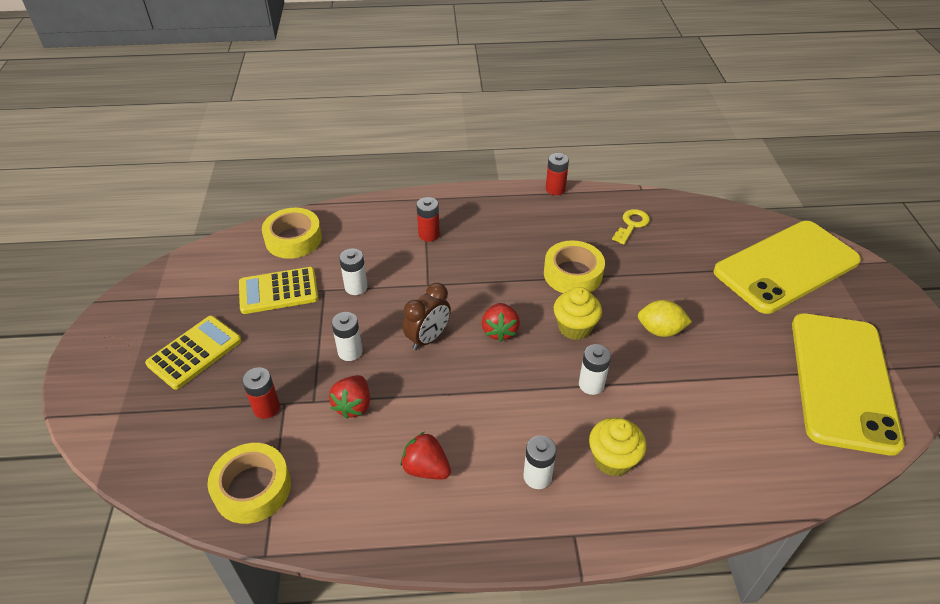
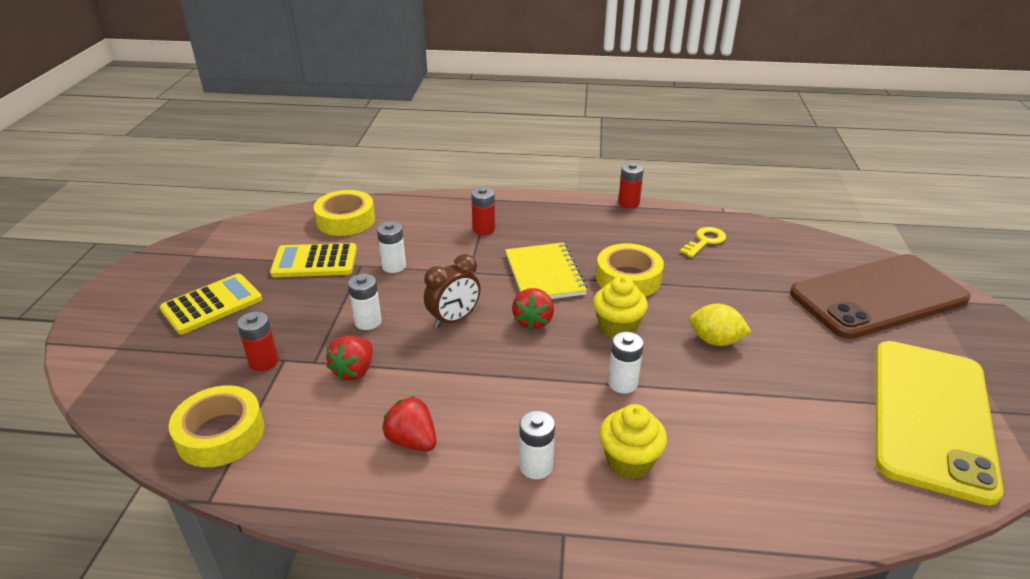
camera: 10 degrees right, 10 degrees down
(497, 279) = (544, 274): none -> yellow notebook
(786, 266) = (878, 296): yellow phone -> brown phone

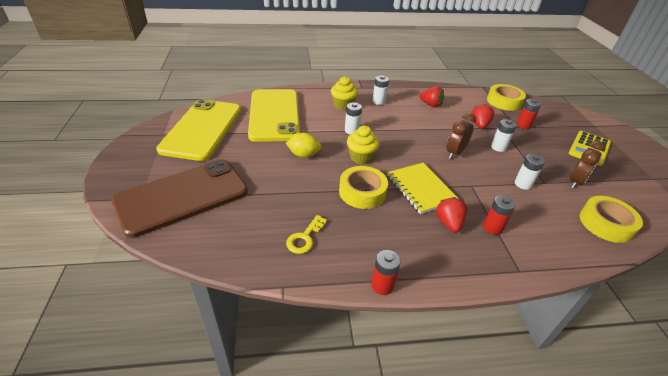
camera: 165 degrees right, 5 degrees up
(315, 261) = (575, 182): yellow calculator -> brown clock
(533, 321) = (410, 156): red strawberry -> red strawberry (449, 223)
(792, 444) = (274, 115): none -> yellow phone

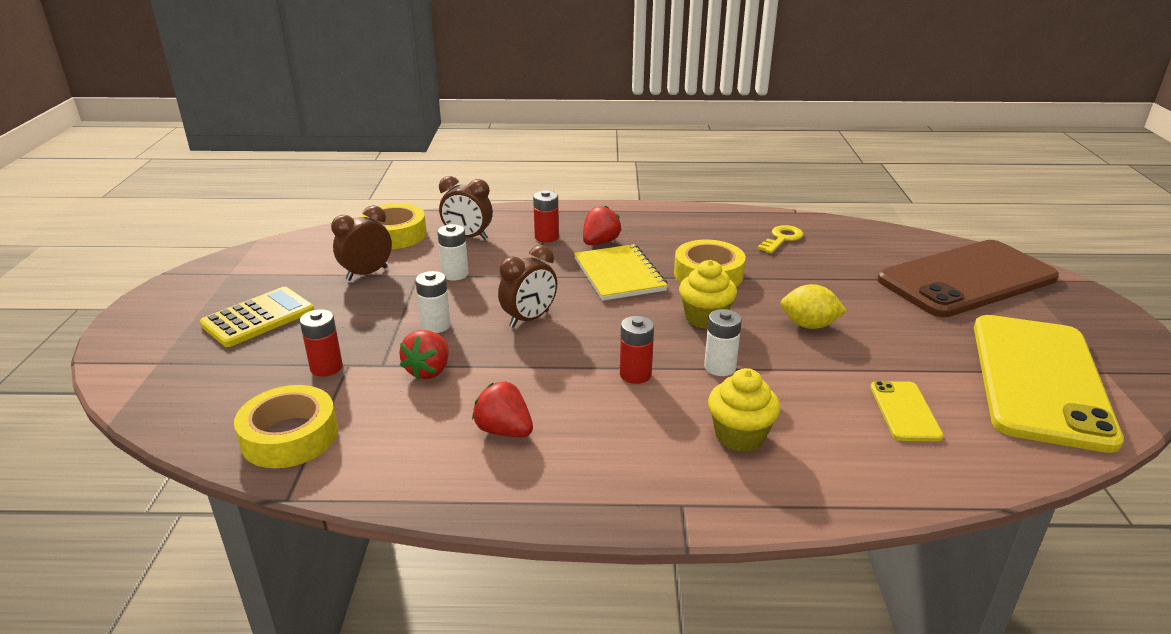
camera: 170 degrees left, 10 degrees down
(274, 115) = (905, 411): yellow phone -> yellow phone, size x0.42
(378, 101) = (642, 446): white battery -> none
(382, 285) = (696, 208): red battery -> red battery (635, 374)
(449, 223) = (600, 243): red strawberry -> red strawberry turned 150 degrees counterclockwise
(550, 224) = (468, 237): none -> brown clock

